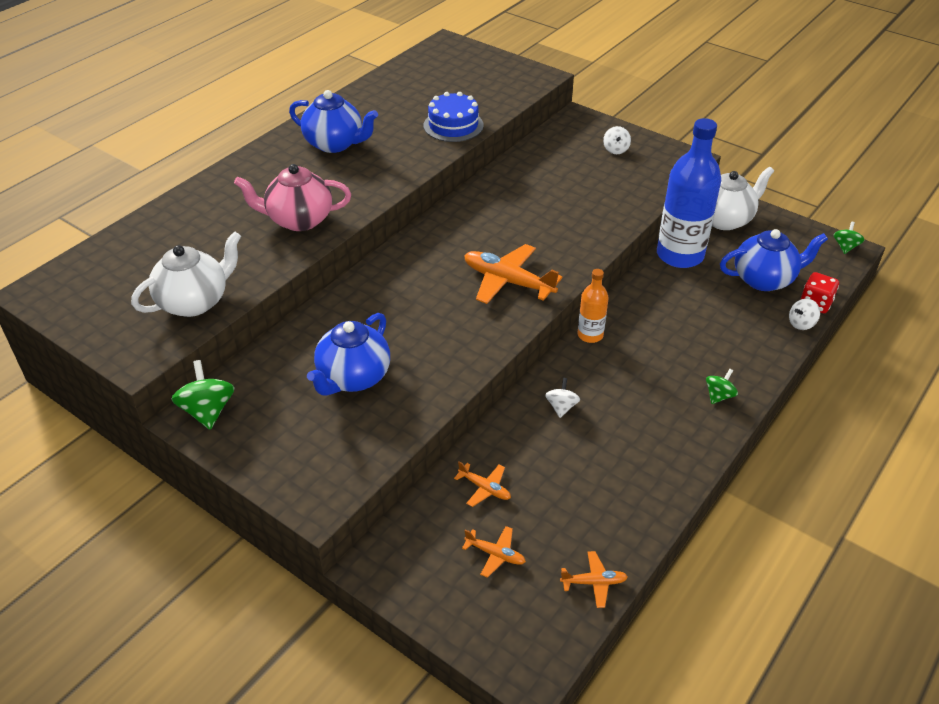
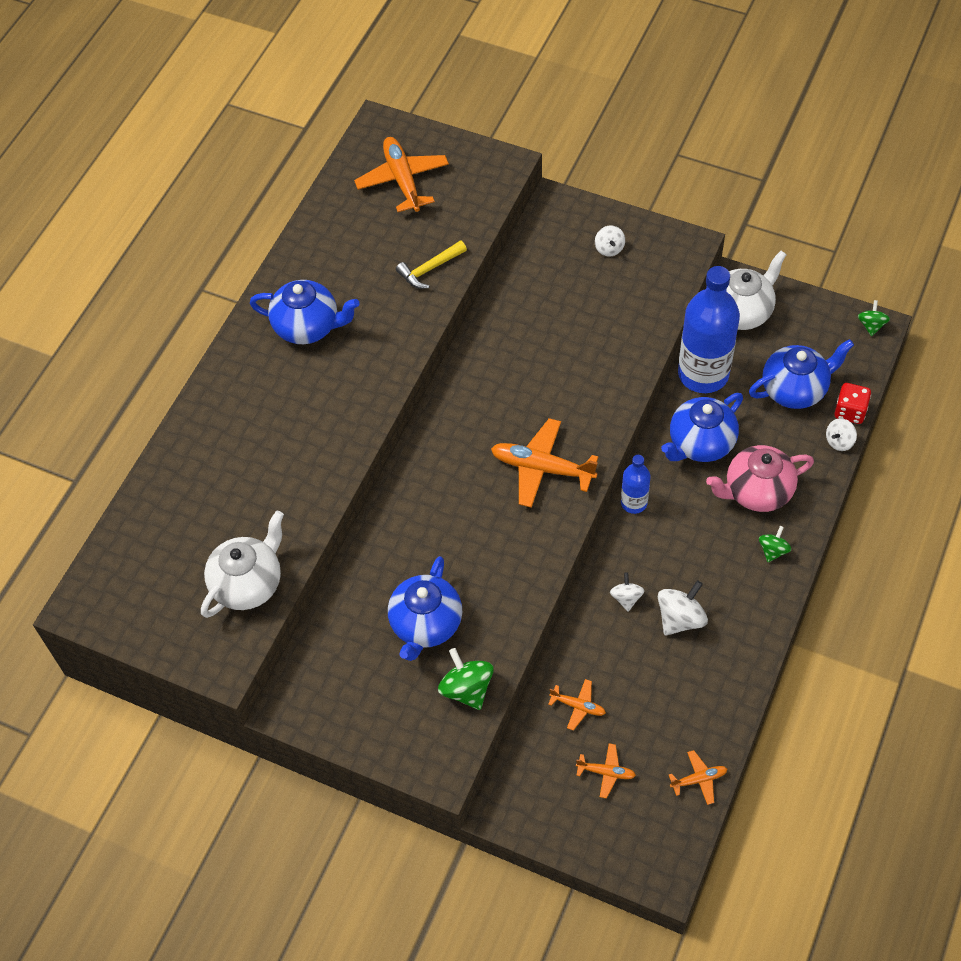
camera: 10 degrees left, 15 degrees up
(208, 411) = (300, 695): green spinning top -> green spinning top (467, 689)
(299, 220) = (311, 450): pink teapot -> pink teapot (756, 491)
(453, 73) = (402, 180): none -> orange plane
(453, 125) = (429, 269): blue cake -> yellow hammer
(590, 335) = (634, 503): orange bottle -> blue bottle
(611, 434) = (680, 618): none -> white spinning top
(665, 303) = (700, 444): none -> blue teapot

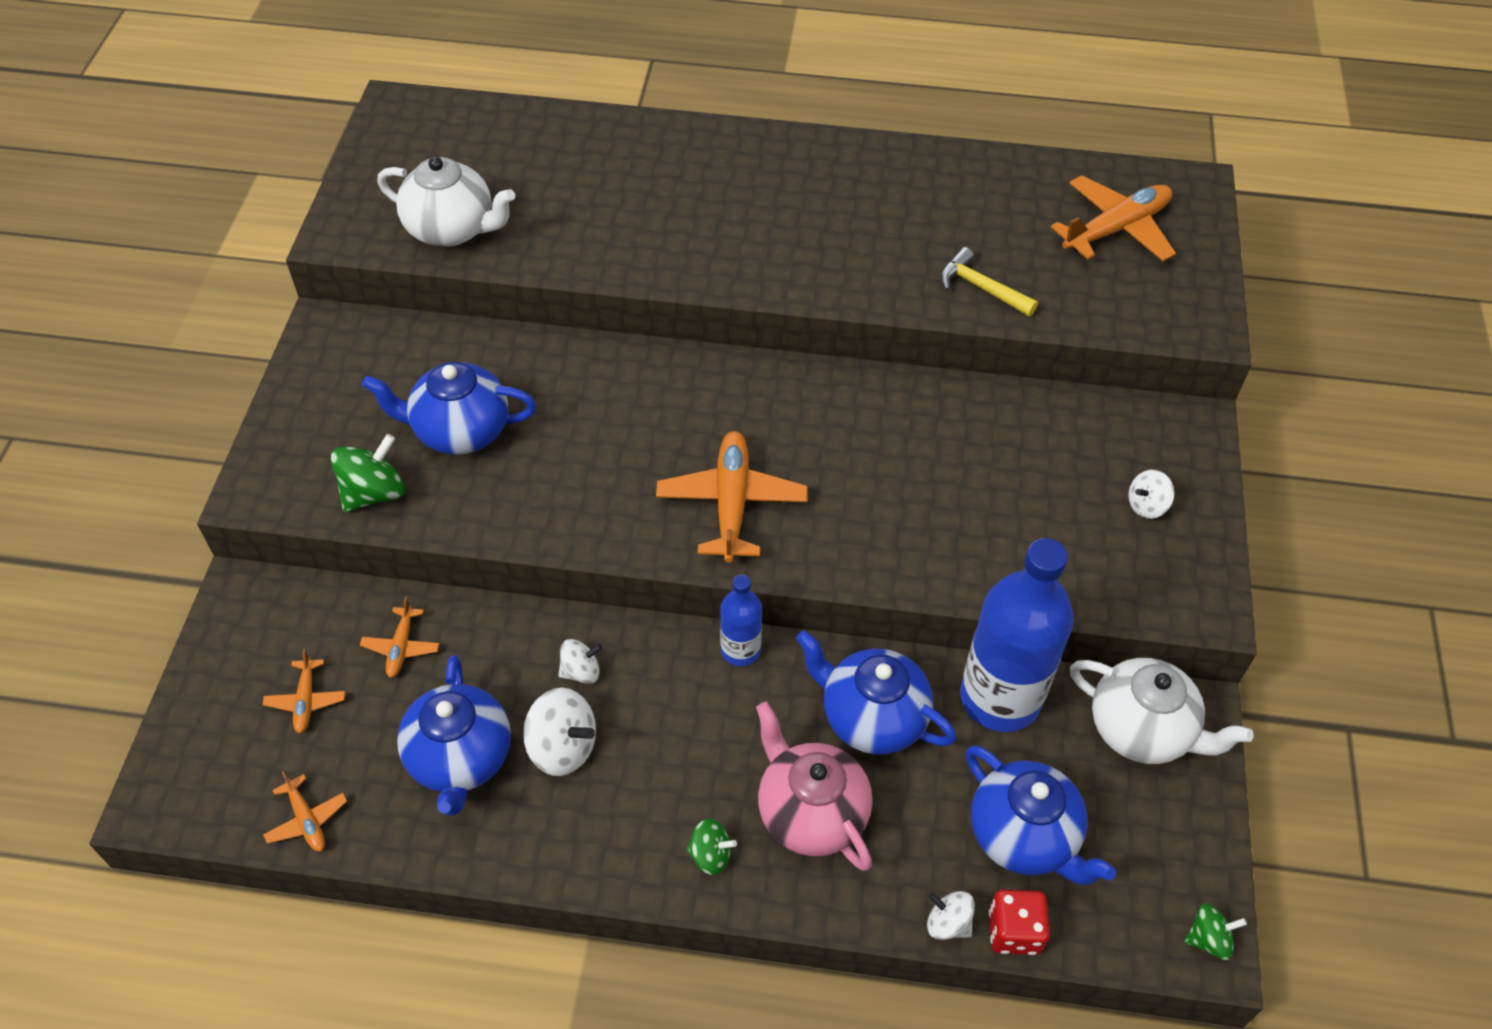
camera: 70 degrees right, 5 degrees down
(308, 327) = (837, 194): blue teapot -> blue teapot (460, 759)

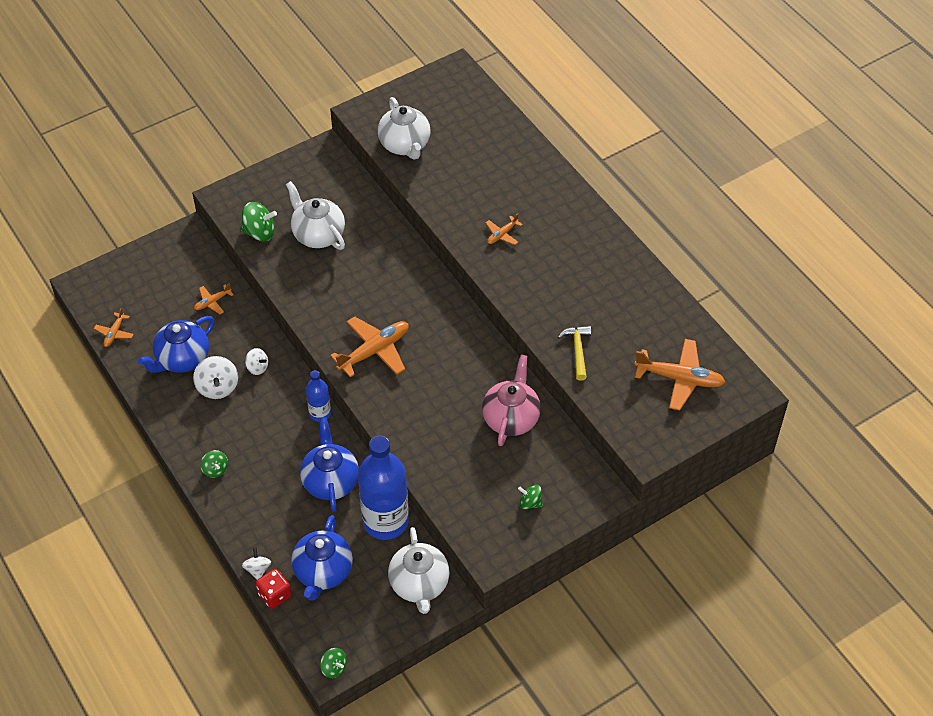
camera: 50 degrees right, 0 degrees up
(306, 701) = (161, 292): orange plane -> orange plane (502, 235)
(460, 431) = (318, 234): blue teapot -> white teapot
(810, 812) = (265, 490): pink teapot -> pink teapot (511, 418)
(1146, 505) = (530, 503): white spinning top -> green spinning top

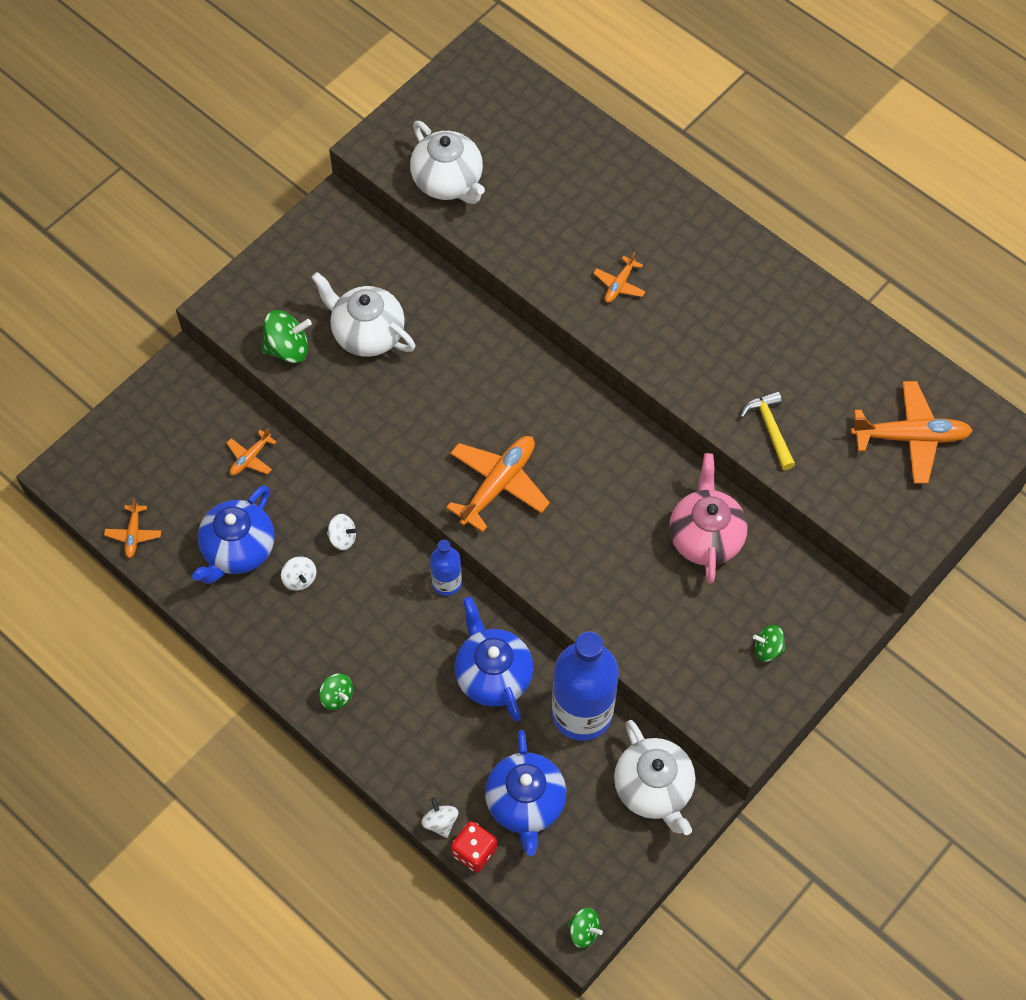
camera: 15 degrees left, 10 degrees up
(218, 387) = (300, 579): white spinning top -> white spinning top, size x0.61

